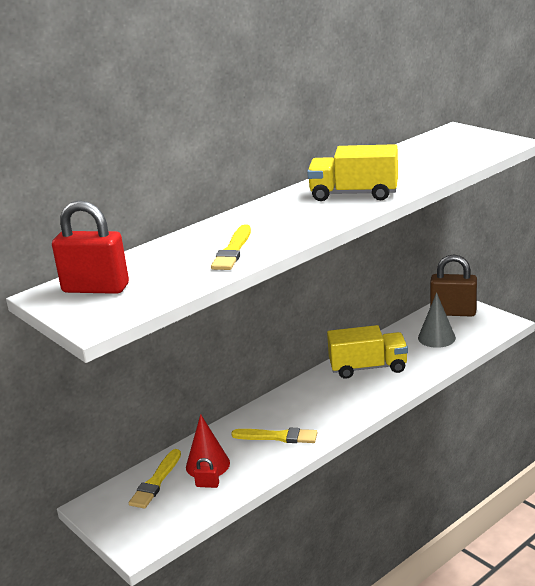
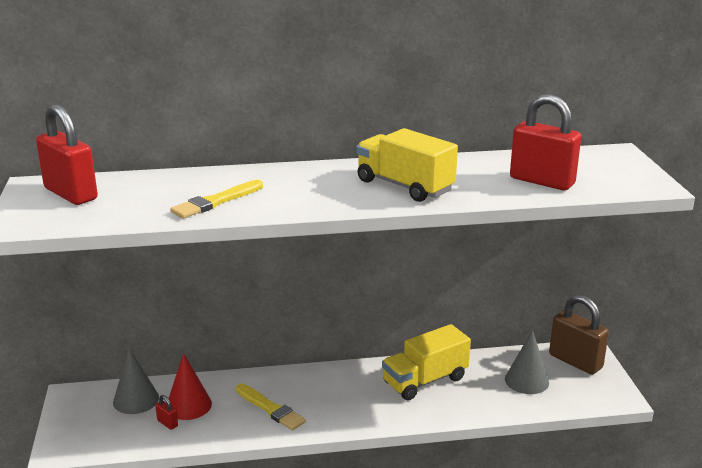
camera: 30 degrees right, 0 degrees up
(156, 481) = (136, 399): yellow brush -> grey cone
(368, 367) = (425, 380): yellow truck -> yellow truck turned 120 degrees clockwise
(439, 161) = (542, 181): none -> red padlock

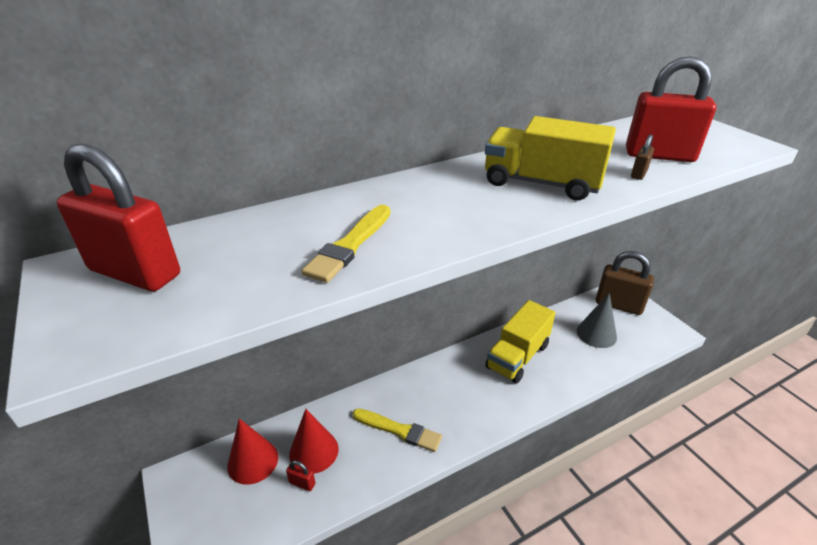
camera: 20 degrees left, 10 degrees up
(136, 399) = (253, 461): grey cone -> red cone
(500, 192) = (639, 174): none -> brown padlock

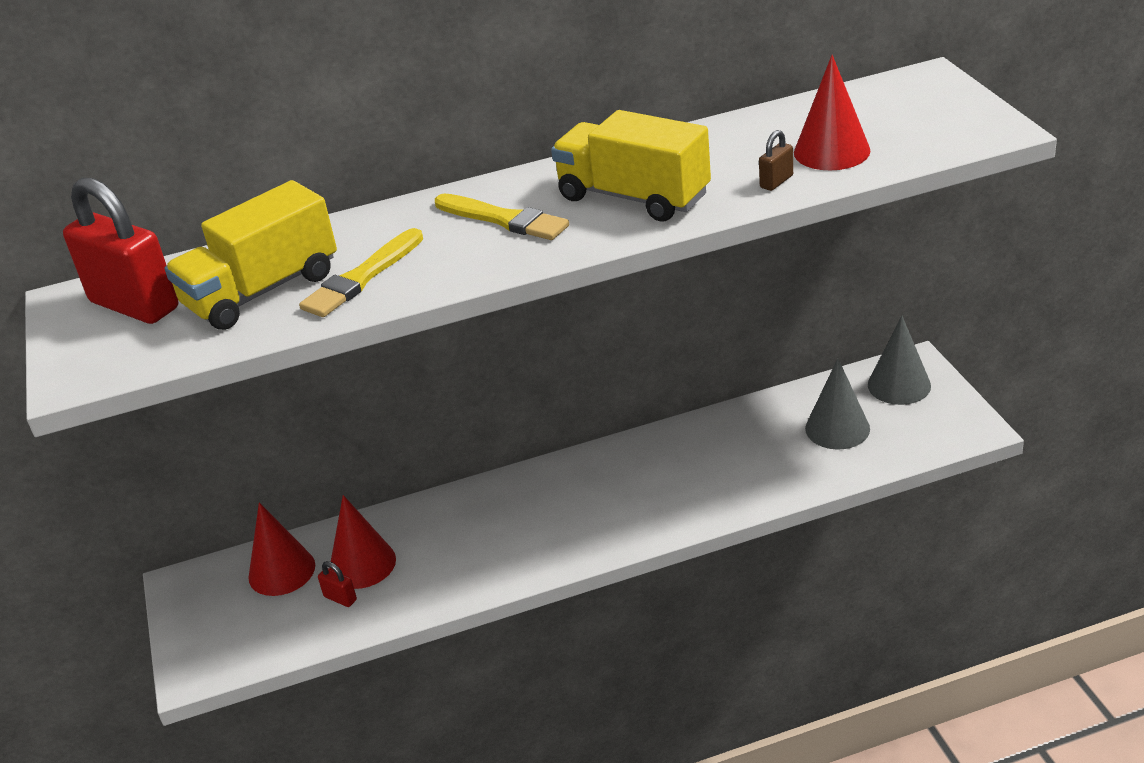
camera: 15 degrees right, 0 degrees up
(399, 430) = (483, 545): yellow brush -> yellow brush (504, 219)
(517, 356) = (693, 457): yellow truck -> yellow truck (262, 291)
(618, 305) = (899, 385): brown padlock -> grey cone
(659, 155) = (831, 151): red padlock -> red cone

